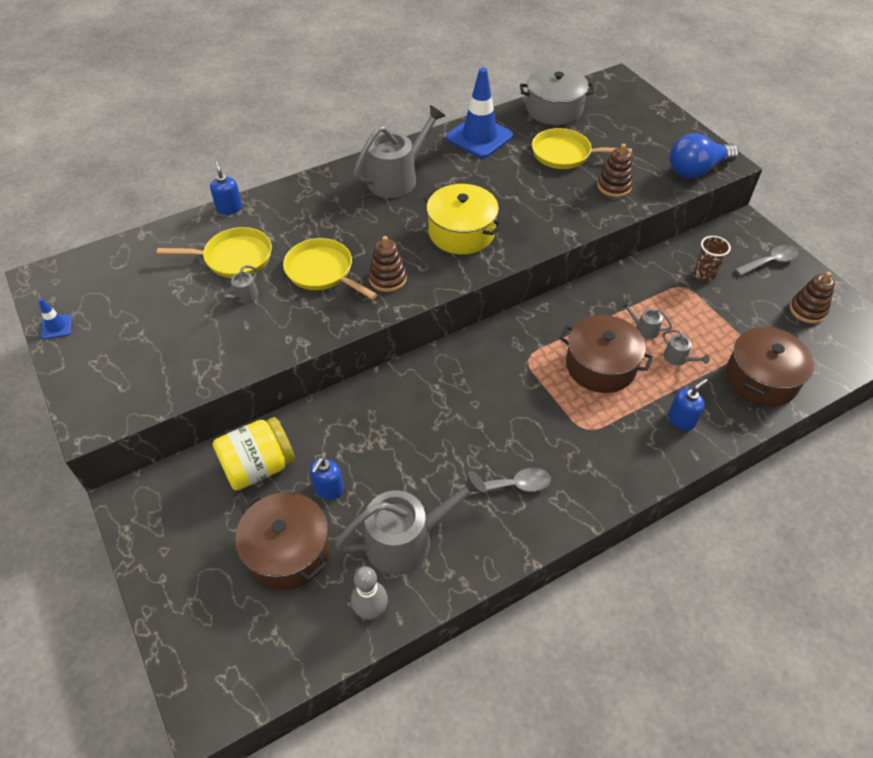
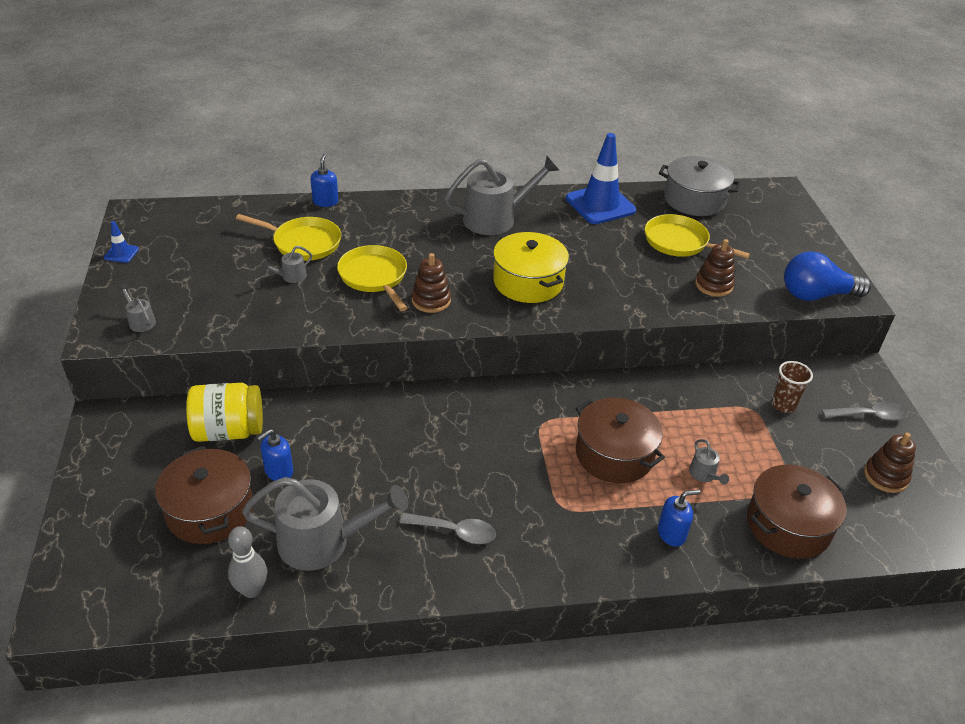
camera: 20 degrees right, 10 degrees down
(644, 328) = (683, 435): grey watering can -> grey watering can (140, 321)

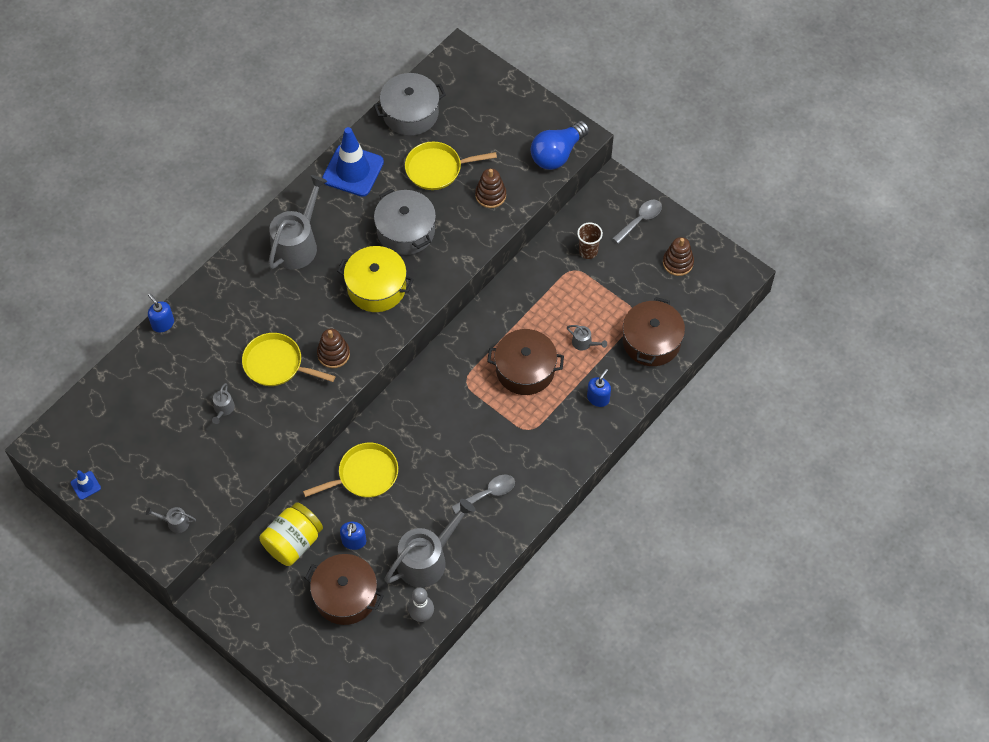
camera: 40 degrees left, 20 degrees up
(303, 243) = (195, 374): yellow pan -> yellow pan (364, 475)
(602, 263) = (406, 231): none -> grey pot

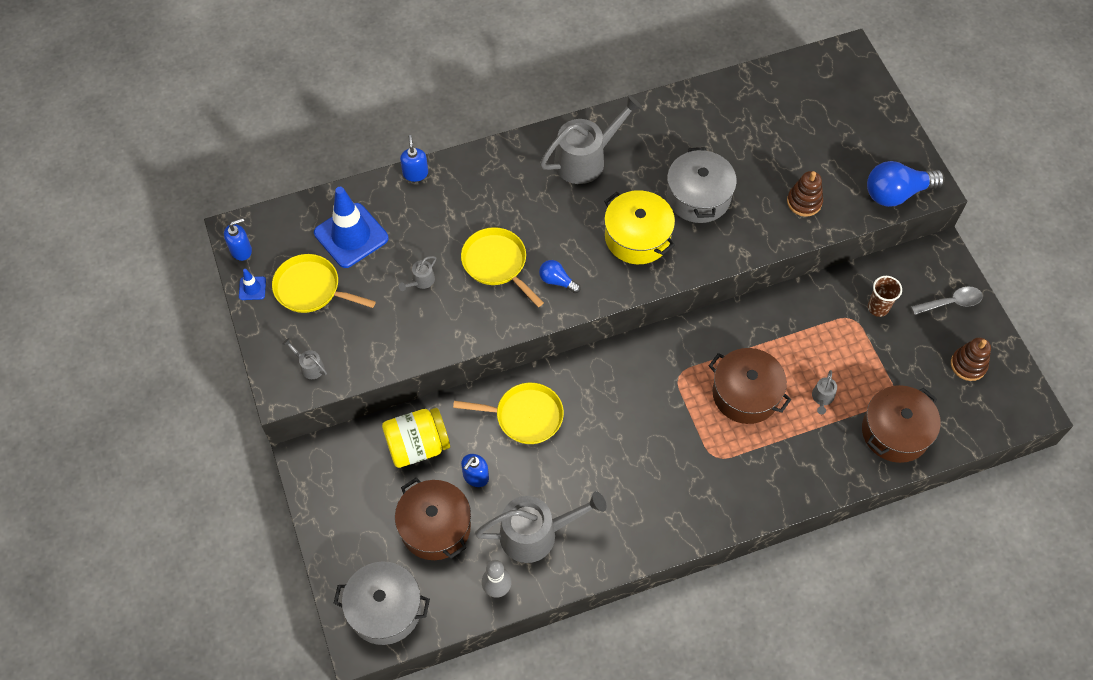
camera: 30 degrees right, 0 degrees up
(333, 354) = (557, 281): brown stacking toy -> blue light bulb
(353, 171) = (680, 116): blue traffic cone -> blue traffic cone (351, 235)
(410, 113) = (768, 87): grey pot -> grey pot (385, 609)
(437, 169) = (764, 152): yellow pan -> yellow pan (311, 288)
(488, 493) = (636, 500): grey spoon -> none
(584, 343) = (822, 398): grey watering can -> grey watering can turned 45 degrees clockwise
(598, 398) = (805, 461): blue soap dispenser -> blue soap dispenser (241, 250)

